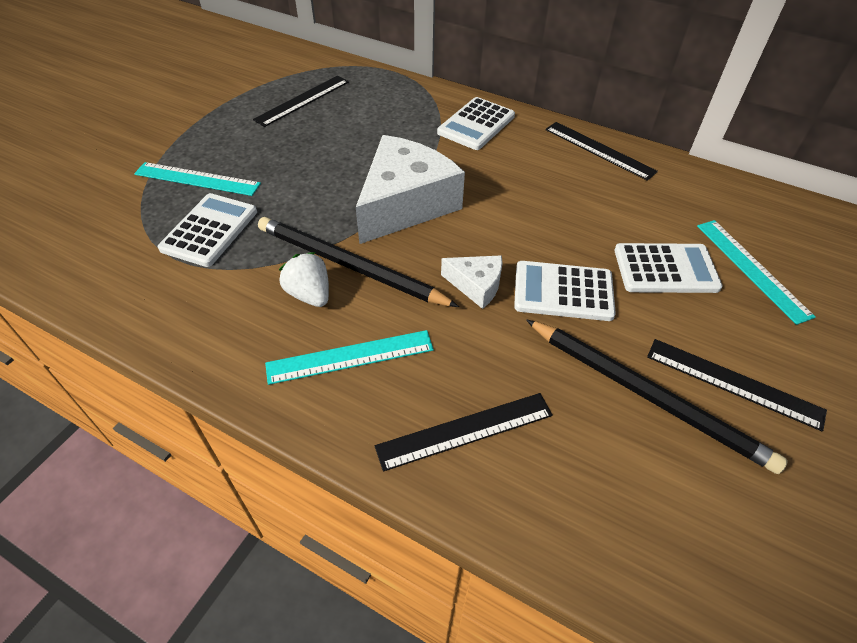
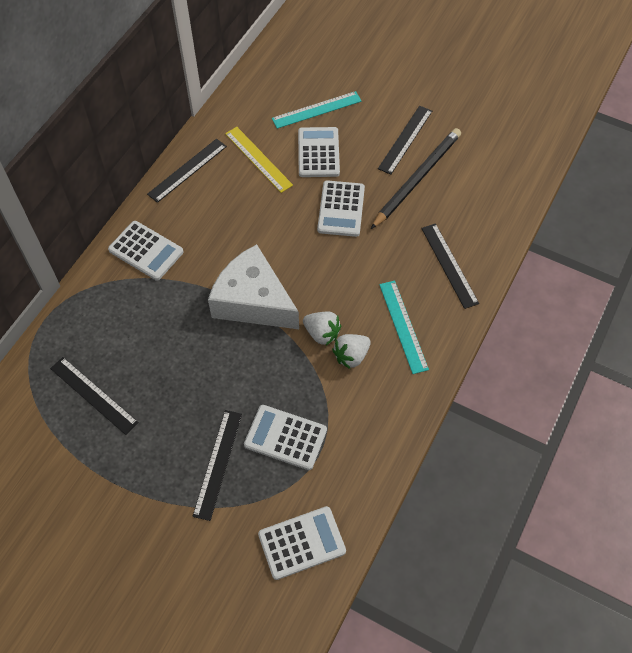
camera: 90 degrees left, 10 degrees up
(72, 242) = (302, 543): none -> white calculator
(197, 179) = (218, 463): turquoise ruler -> black ruler
(349, 265) = (322, 333): black pencil -> white strawberry
(476, 285) = (338, 256): white cheese -> none
(634, 208) = (258, 159): none -> yellow ruler

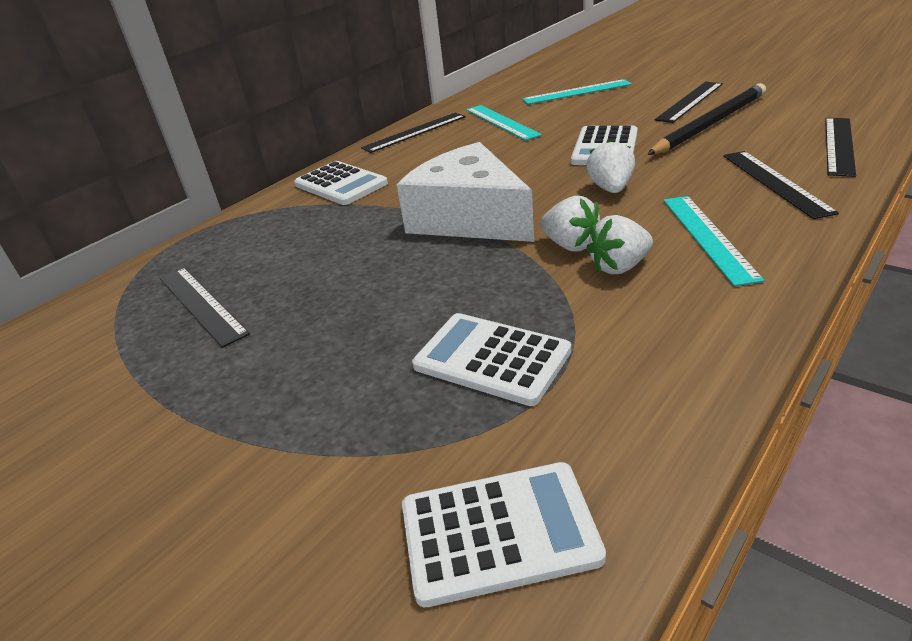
camera: 15 degrees right, 25 degrees down
(218, 463) = (359, 389): black ruler -> black ruler (839, 145)
(258, 159) = (501, 122): yellow ruler -> turquoise ruler
(318, 153) = (577, 115): white calculator -> none
(345, 267) = (611, 188): none -> white strawberry

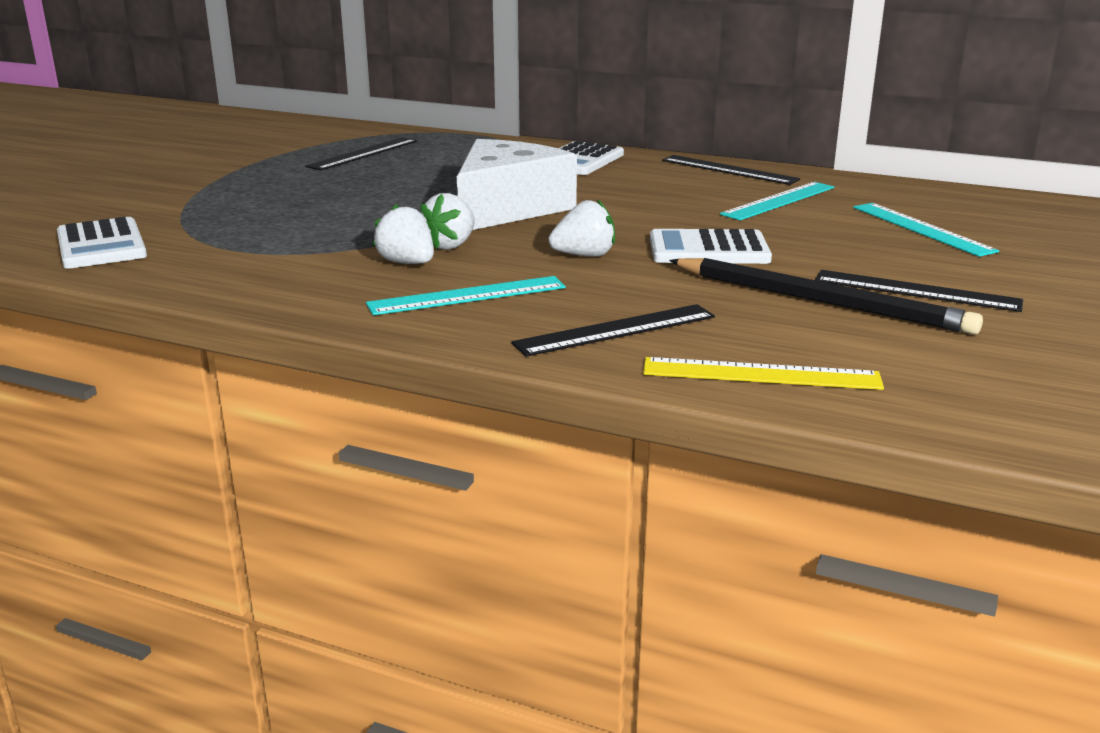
camera: 70 degrees right, 10 degrees down
(492, 359) = (272, 232): white calculator -> none
(839, 145) = (761, 374): black ruler -> yellow ruler

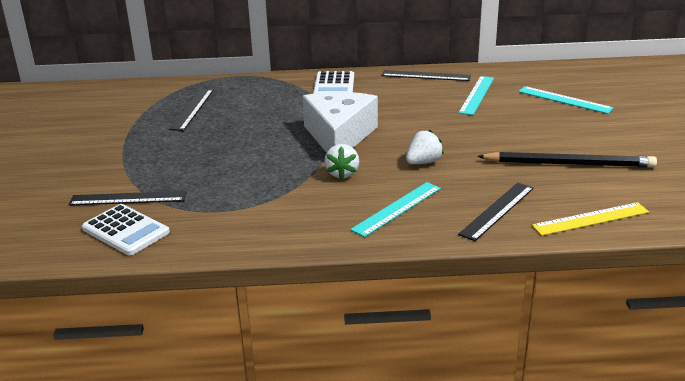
camera: 25 degrees left, 5 degrees up
(407, 263) = (335, 194): white strawberry -> none
(708, 249) = (480, 141): white calculator -> none
(916, 291) = (603, 145): black ruler -> black ruler (128, 198)

